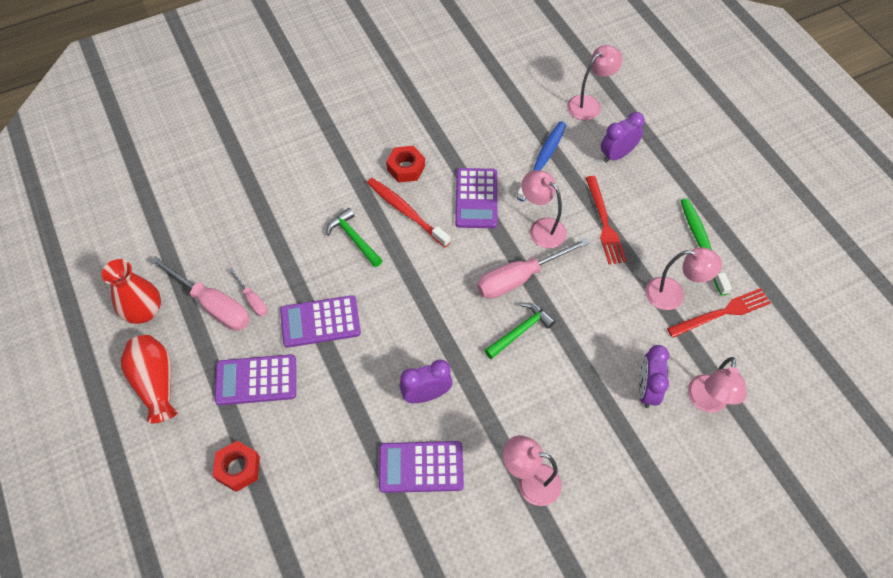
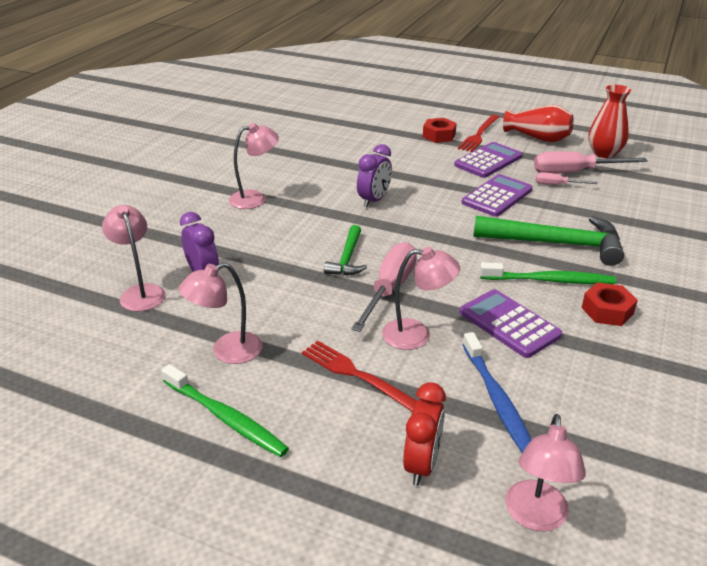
camera: 140 degrees right, 25 degrees down
(354, 238) = (556, 244): green hammer -> green hammer, size x1.83
(406, 211) = (550, 280): red toothbrush -> green toothbrush
(421, 467) = (335, 175): purple calculator -> none
(617, 155) = (422, 464): purple clock -> red clock
(722, 313) = (161, 363): red fork -> red fork (479, 134)

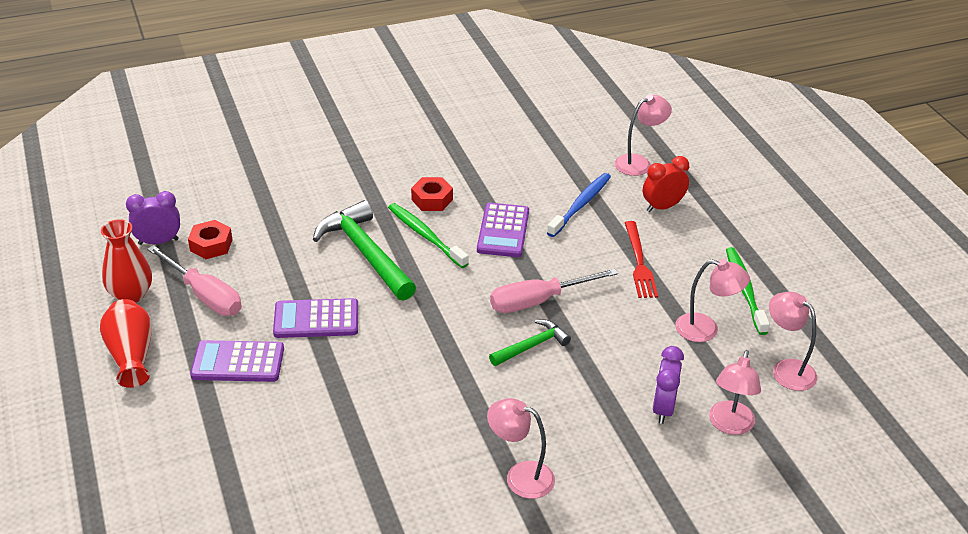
camera: 135 degrees left, 5 degrees up
(374, 200) = (419, 391): purple clock -> purple clock (158, 242)
(417, 335) = (569, 261): pink lamp -> pink lamp (786, 369)
(439, 135) = (203, 435): red nut -> red nut (211, 245)
(479, 134) = (166, 404): red fork -> none
(557, 185) = (247, 295): pink screwdriver -> none

